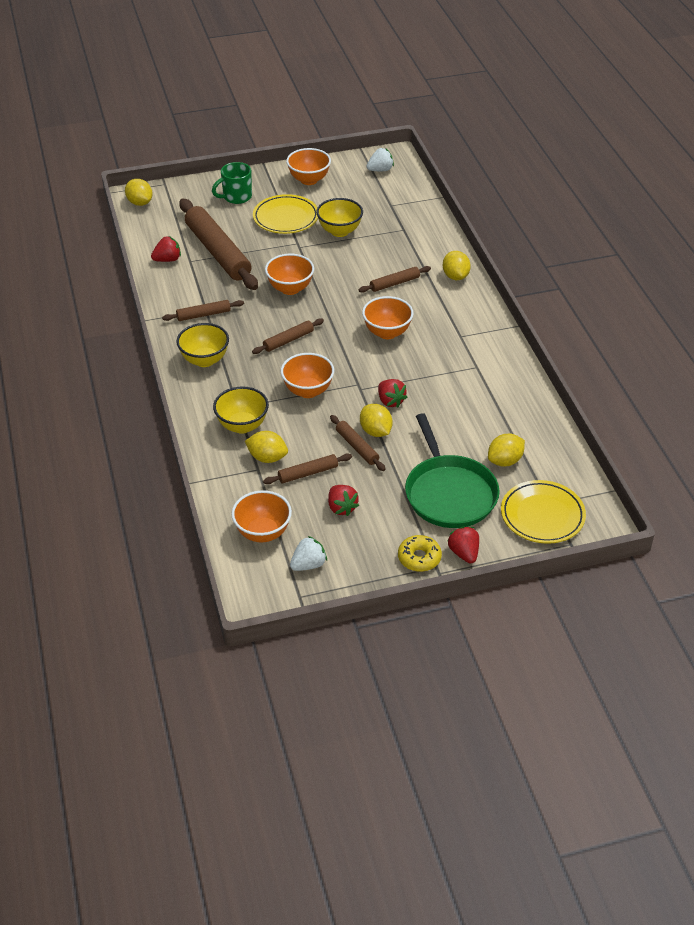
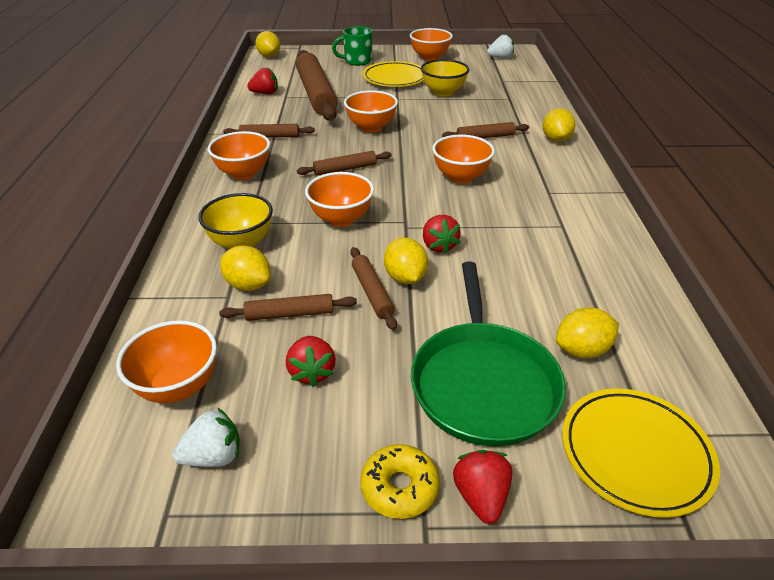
camera: 15 degrees right, 5 degrees down
(204, 360) = (244, 173): yellow bowl -> orange bowl

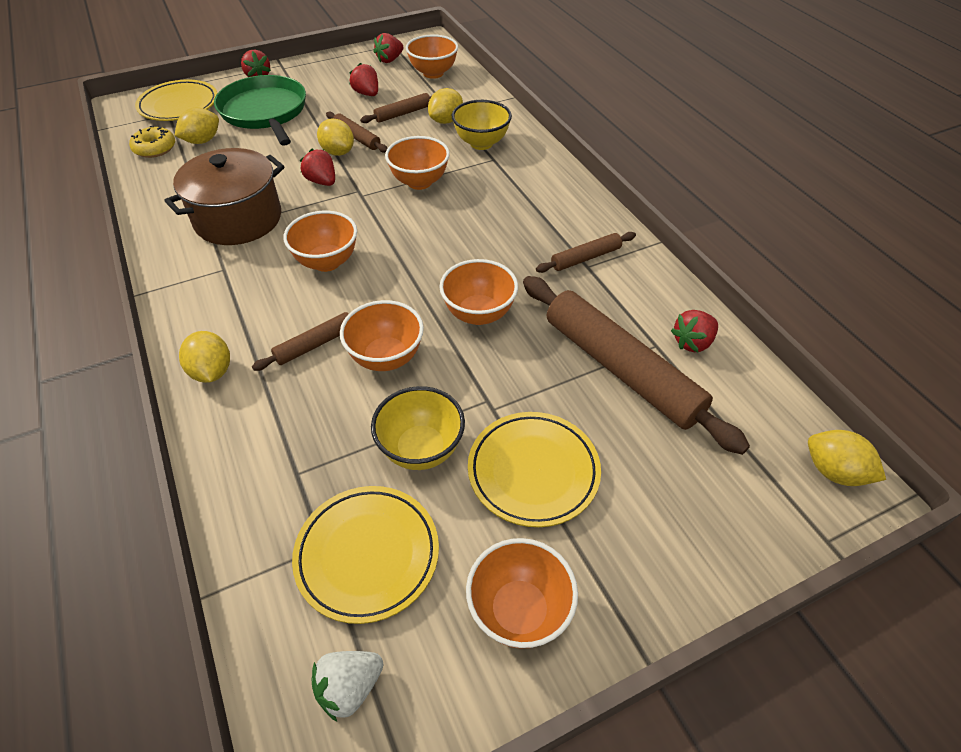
camera: 155 degrees right, 10 degrees up
(213, 456) = (390, 60): white strawberry -> red strawberry
(244, 173) = (554, 201): orange bowl -> orange bowl (386, 358)
(248, 285) = (446, 121): yellow lemon -> yellow lemon turned 60 degrees counterclockwise
(345, 169) = (458, 236): brown rolling pin -> none
(357, 61) = (656, 521): green mug -> none
(399, 487) = (297, 71): yellow donut -> yellow donut (155, 148)
(483, 76) = (367, 555): none -> yellow plate
(534, 229) = (238, 219): none -> brown pot

